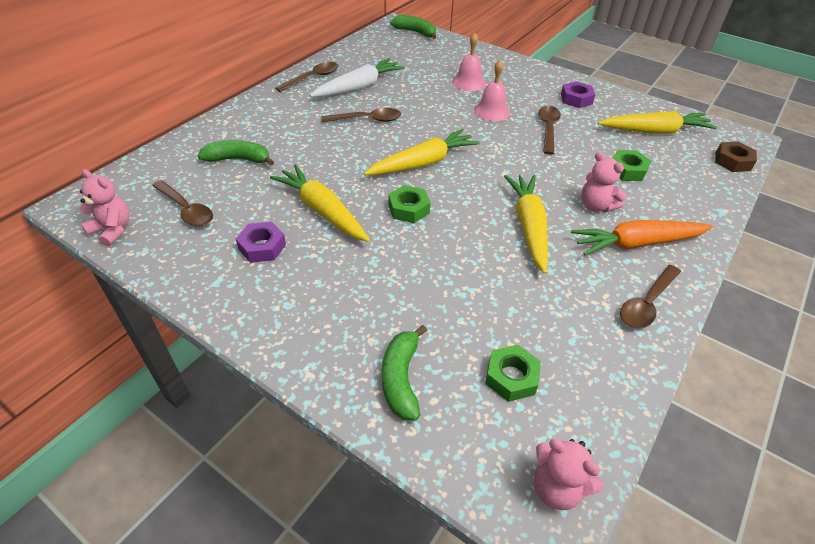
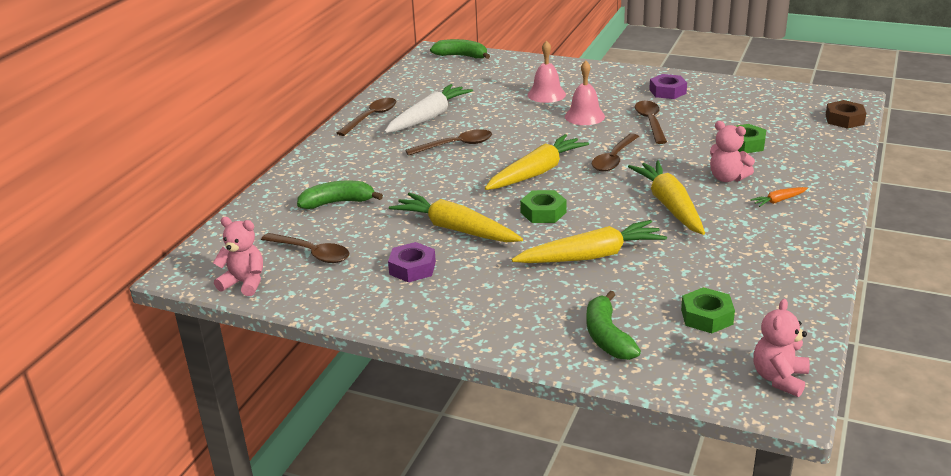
camera: 10 degrees left, 15 degrees down
(556, 487) = (779, 378): pink teddy bear -> pink teddy bear turned 90 degrees clockwise
(637, 244) = (778, 200): orange carrot -> orange carrot, size x0.44
(647, 303) = (805, 243): brown spoon -> brown spoon (614, 159)
(654, 131) = (759, 107): yellow carrot -> yellow carrot (591, 256)

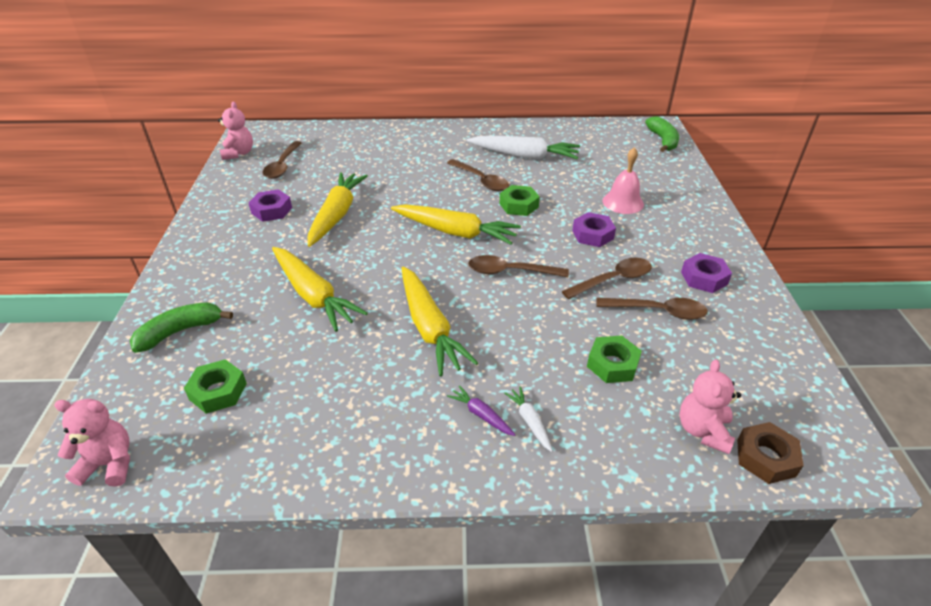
camera: 65 degrees right, 10 degrees up
(337, 202) = (358, 156): green banana -> none
(371, 117) = (505, 132): brown spoon -> brown spoon (657, 311)
(543, 212) = (382, 252): green nut -> green nut (519, 205)
(584, 116) = (592, 234): pink bell -> purple nut
(669, 205) = (429, 328): yellow carrot -> yellow carrot turned 105 degrees clockwise
(727, 178) = (515, 362): pink teddy bear -> pink teddy bear (703, 430)
(778, 200) = (481, 415): orange carrot -> purple carrot
(791, 184) = (529, 421): none -> white carrot

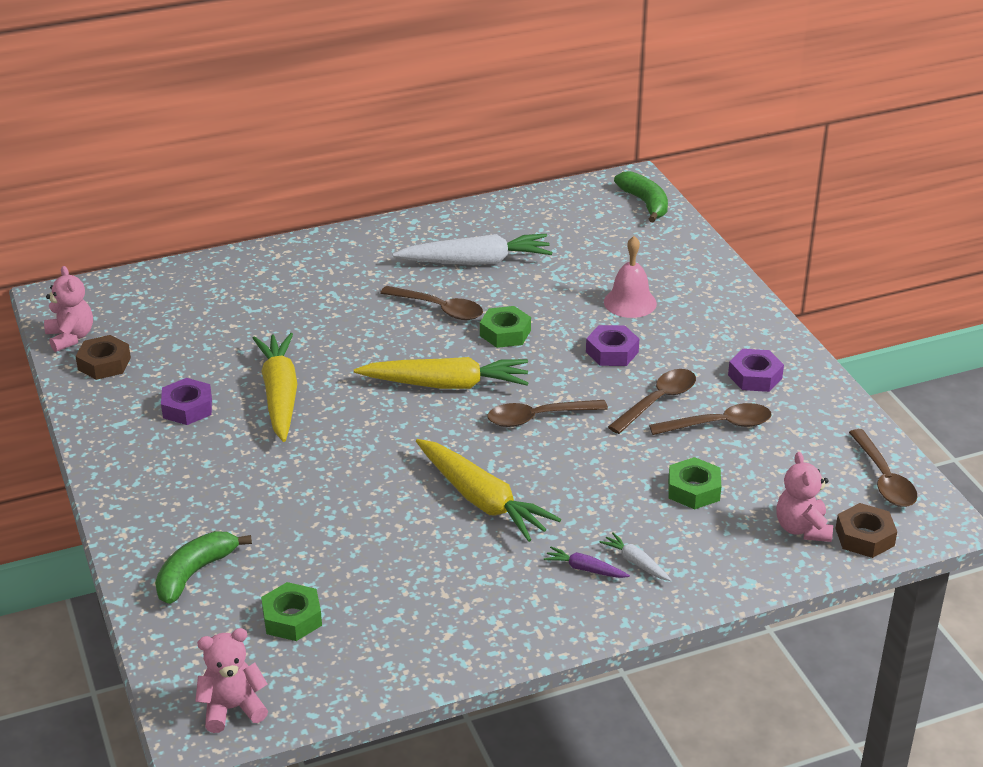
camera: 20 degrees left, 5 degrees down
(244, 172) = (104, 363): none -> brown nut
(283, 165) = (151, 342): brown spoon -> brown spoon (883, 478)
(313, 295) = (323, 497): yellow carrot -> none

